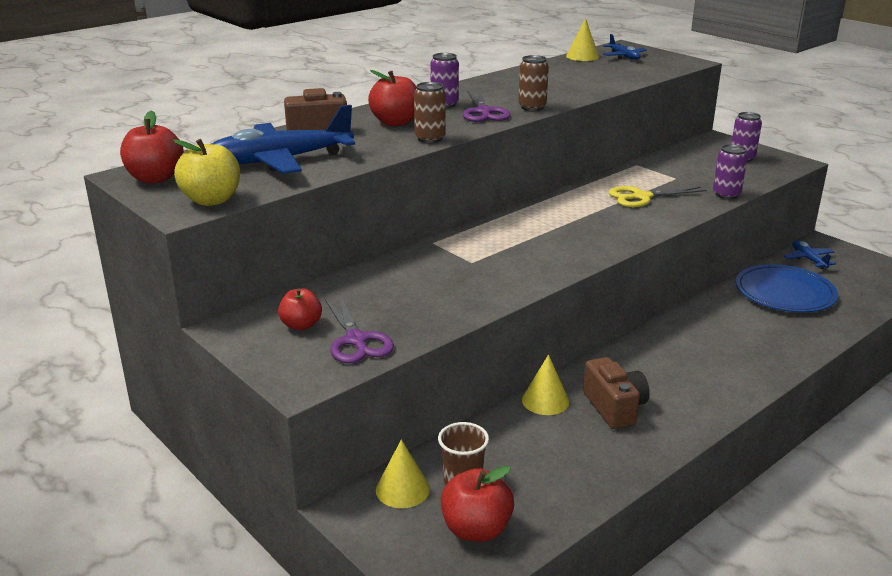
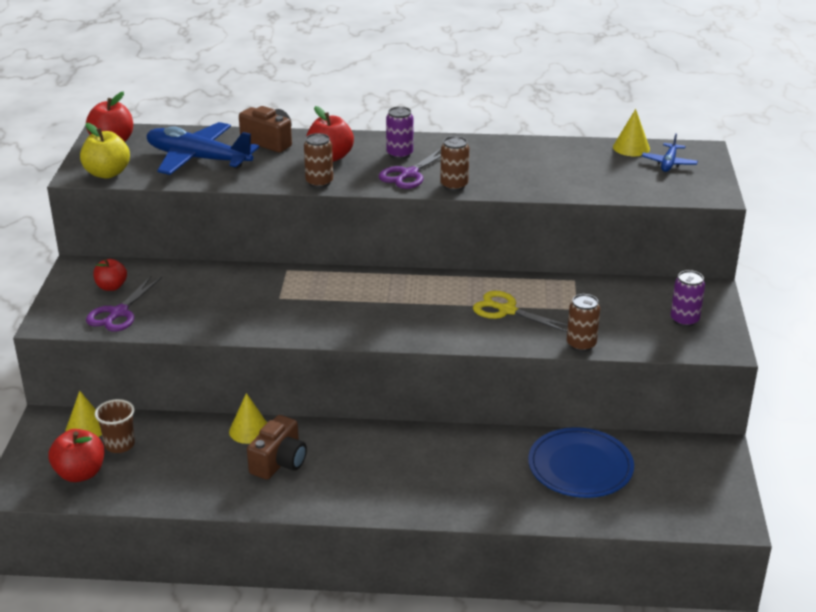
camera: 45 degrees right, 5 degrees up
(726, 194) = (581, 344): purple can -> brown can
(808, 259) = (670, 454): blue plane -> none

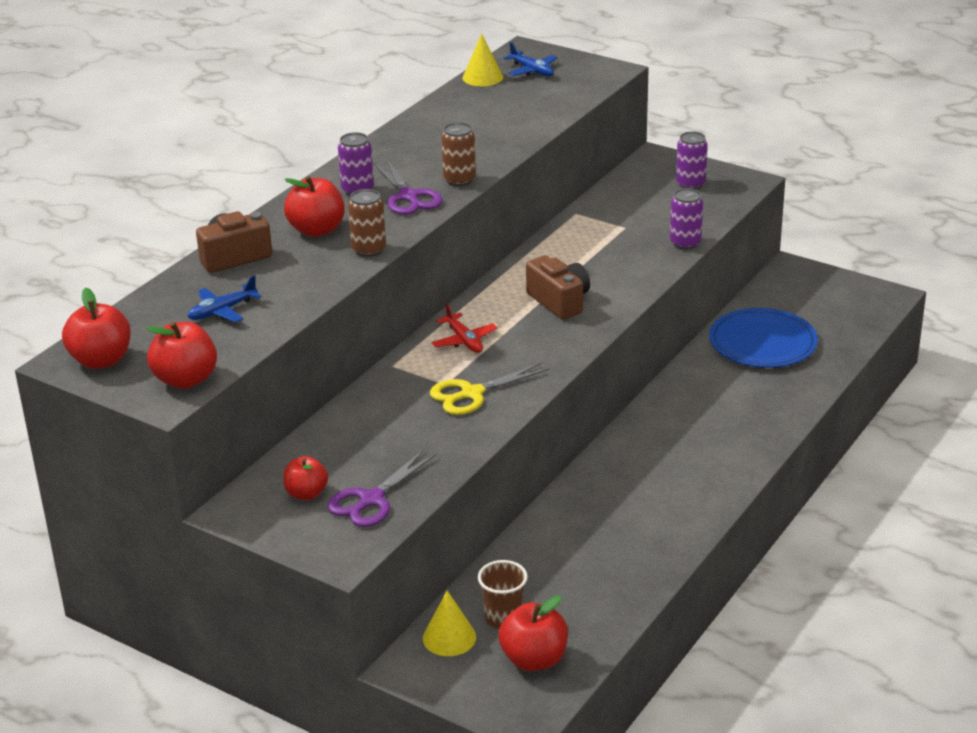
camera: 60 degrees left, 0 degrees up
(107, 173) = (186, 380): yellow apple -> red apple
(118, 313) = (371, 500): purple scissors -> purple scissors turned 75 degrees clockwise
(198, 159) = (222, 311): blue plane -> blue plane, size x0.48
(249, 430) = (552, 518): yellow cone -> none
(279, 462) = (623, 512): brown camera -> brown camera (559, 301)
(342, 288) = (464, 340): none -> red plane
(507, 310) = (595, 262): yellow scissors -> yellow scissors (472, 394)
(581, 344) = (685, 243): brown can -> purple can

